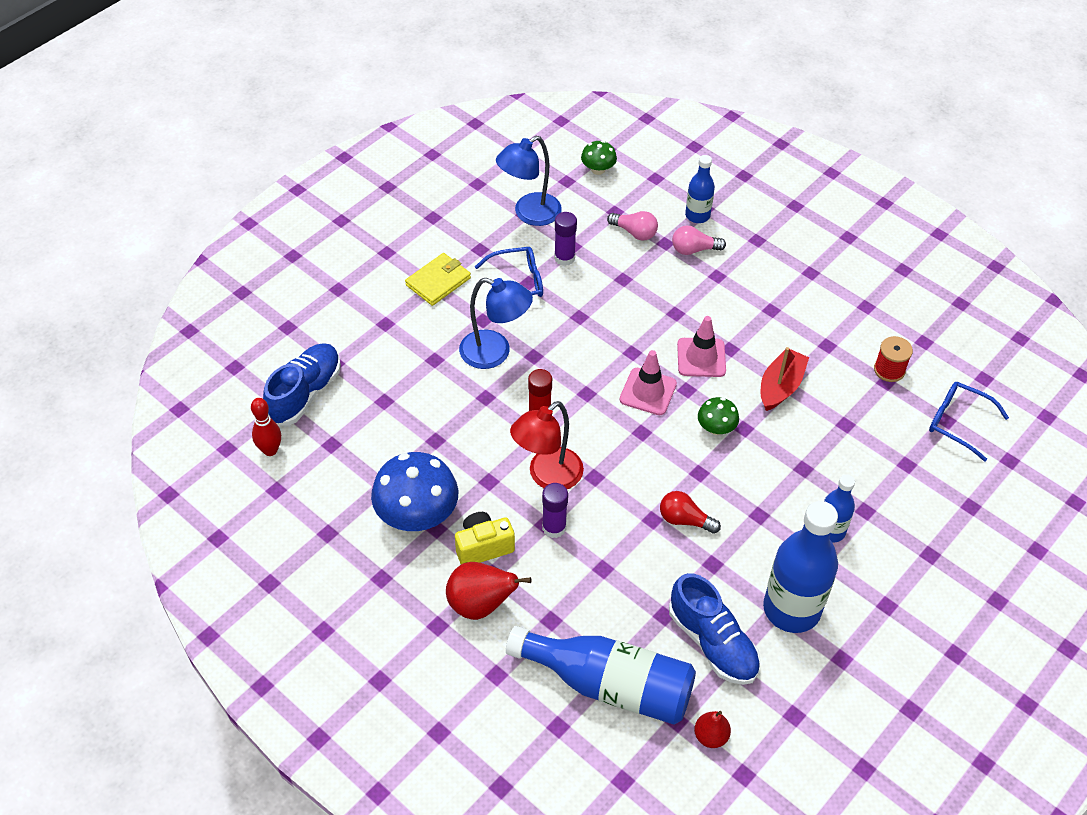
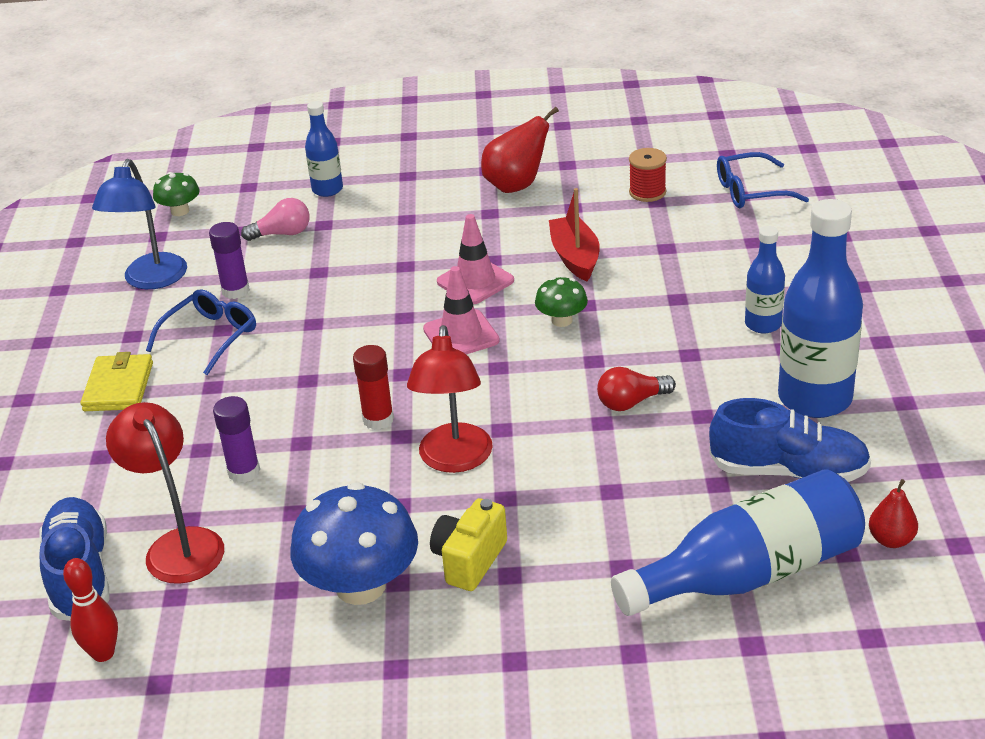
camera: 40 degrees left, 15 degrees down
(363, 414) = (178, 545): none -> red lamp
(480, 605) = (534, 609): red pear -> red pear (516, 186)
(495, 353) = (262, 403): blue lamp -> none
(554, 527) = (519, 494): purple glue stick -> purple glue stick (244, 472)
(694, 249) = (358, 213): pink light bulb -> none

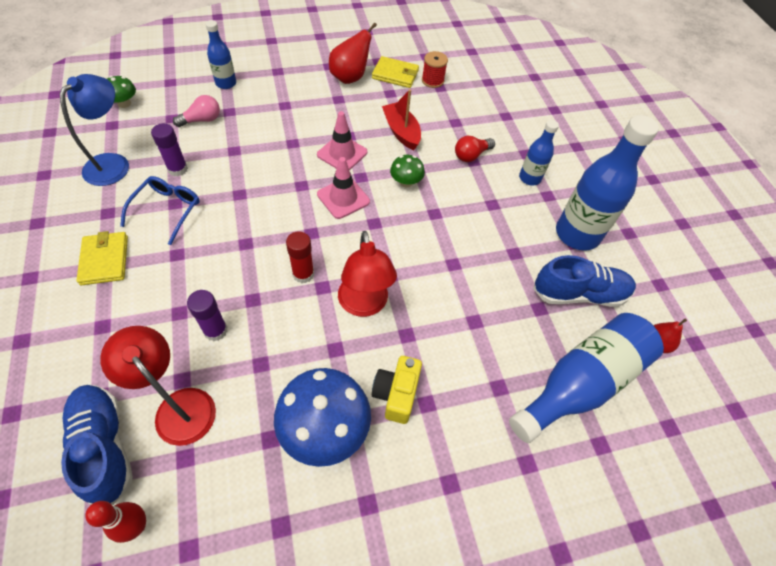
camera: 20 degrees left, 20 degrees up
(151, 280) = (113, 163): blue lamp -> blue lamp turned 150 degrees counterclockwise
(589, 183) = (395, 74): none -> yellow wallet
(631, 402) = (467, 246): red light bulb -> red light bulb (471, 155)
(751, 191) = (494, 78): blue glasses -> none

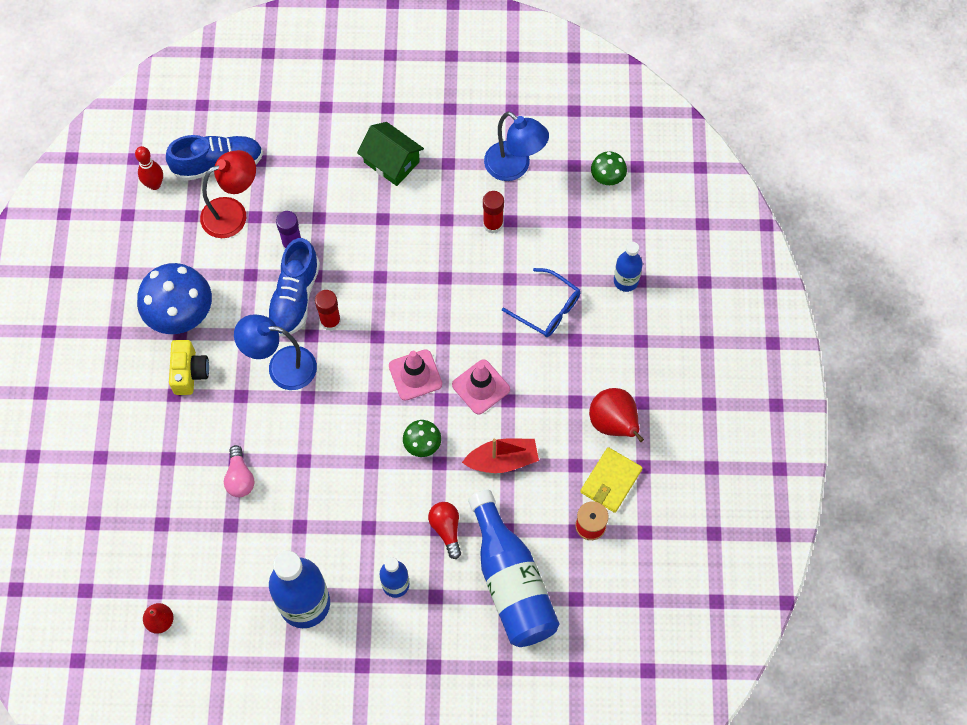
camera: 110 degrees right, 10 degrees up
(105, 260) = (391, 162): yellow wallet -> green house
(167, 211) = (438, 212): blue glasses -> blue glasses (547, 309)
(178, 169) = (493, 224): purple glue stick -> red glue stick
(202, 120) = (565, 251): pink light bulb -> pink light bulb (240, 478)
(364, 305) = (281, 367): red lamp -> blue lamp
(396, 394) = (189, 373): yellow camera -> yellow camera turned 60 degrees clockwise
(579, 294) = (234, 571): blue shoe -> blue shoe (295, 297)
(581, 382) = (148, 530): blue bottle -> blue bottle (511, 582)

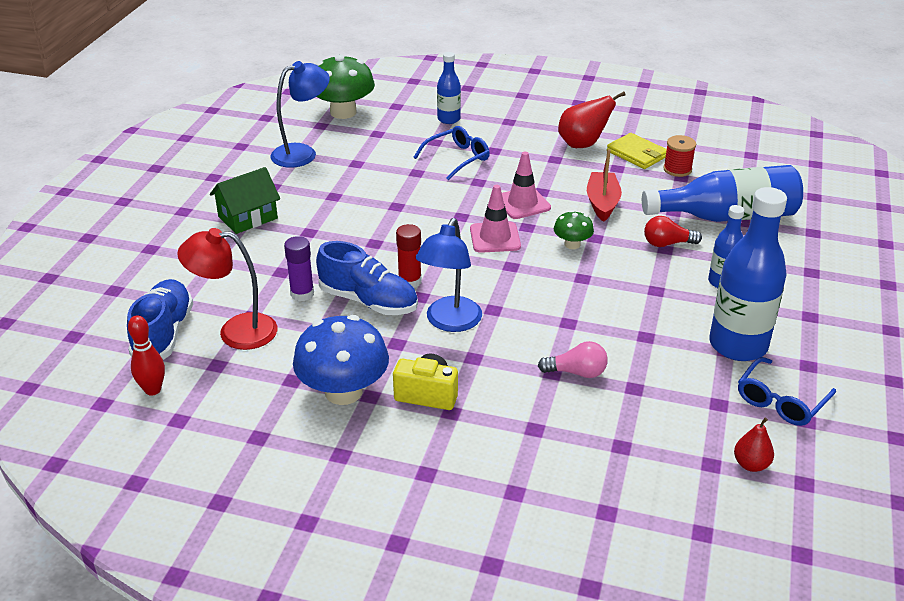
camera: 75 degrees left, 30 degrees down
(233, 213) = (236, 331): red lamp -> red lamp turned 75 degrees counterclockwise
(239, 642) = (781, 401): none -> blue glasses
(493, 224) = (354, 172): red glue stick -> none
(607, 177) = (343, 112): green mushroom -> green mushroom, size x1.97

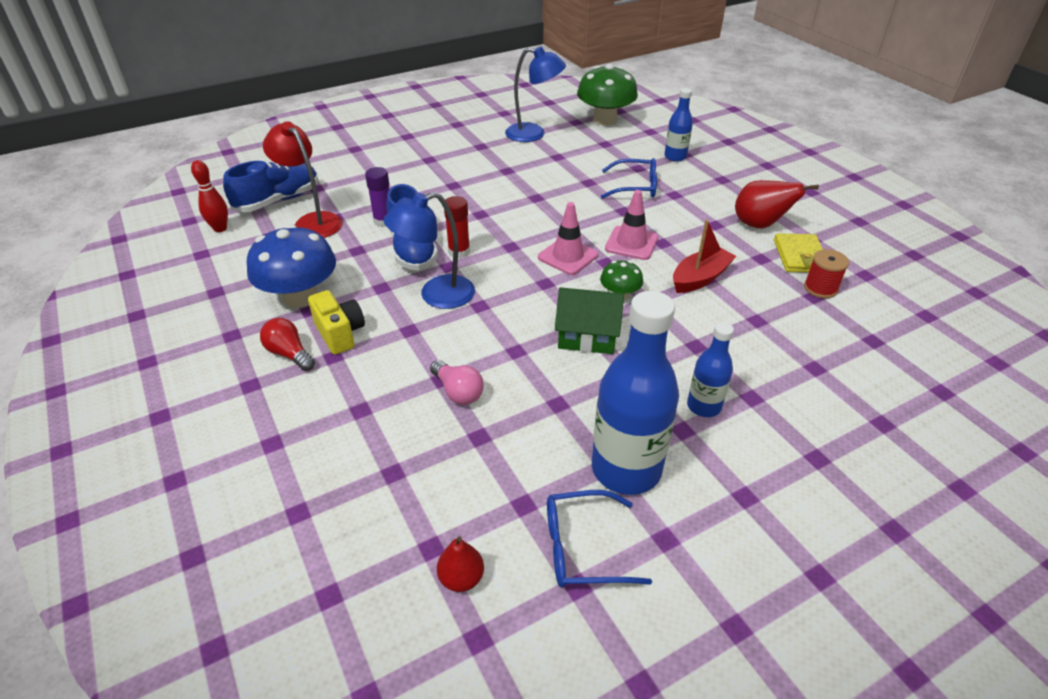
camera: 45 degrees right, 5 degrees up
(248, 217) = (434, 157): green house -> green house (587, 336)
(667, 243) = (705, 343): red light bulb -> red light bulb (289, 354)
(726, 216) = (805, 354): blue bottle -> none

